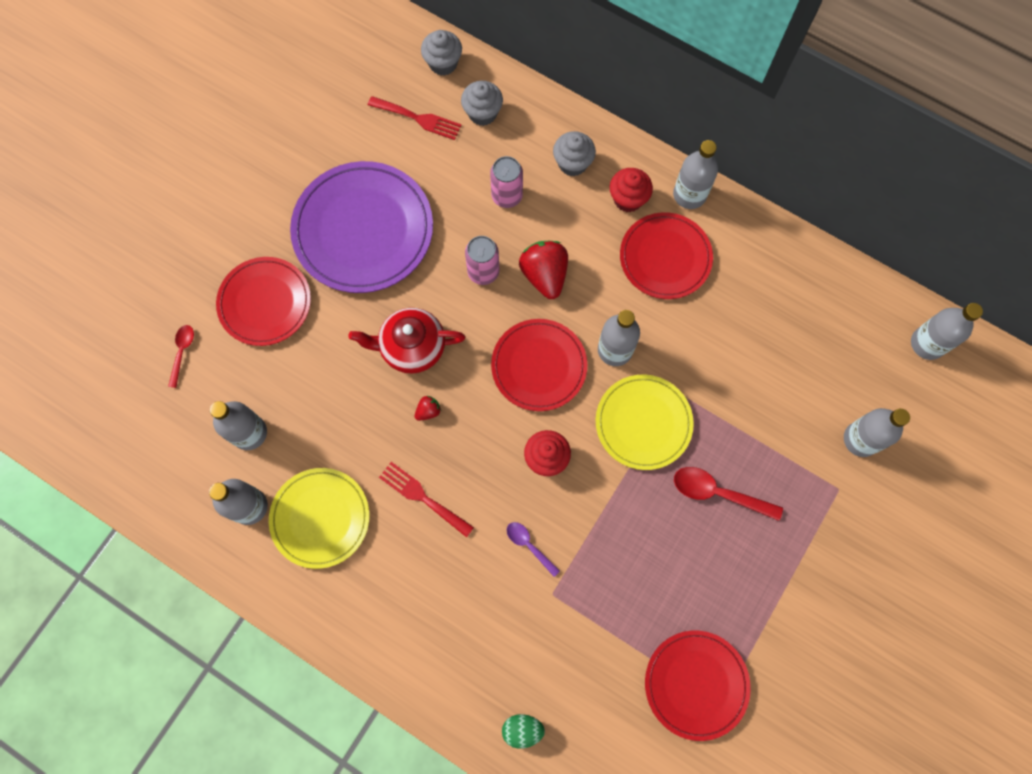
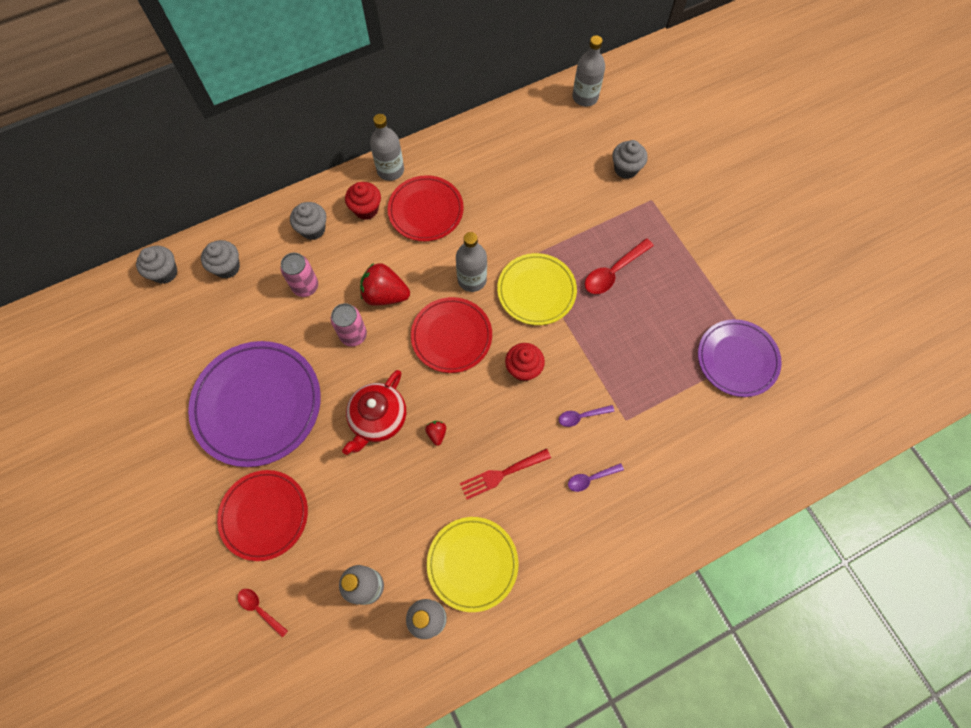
camera: 60 degrees left, 5 degrees down
(418, 118) = (196, 314): red fork -> none
(468, 590) = (591, 478): none -> purple spoon
(522, 729) = (713, 494): green egg -> none
(696, 684) = (737, 359): red plate -> purple plate
(860, 439) = (626, 169): grey bottle -> grey cupcake

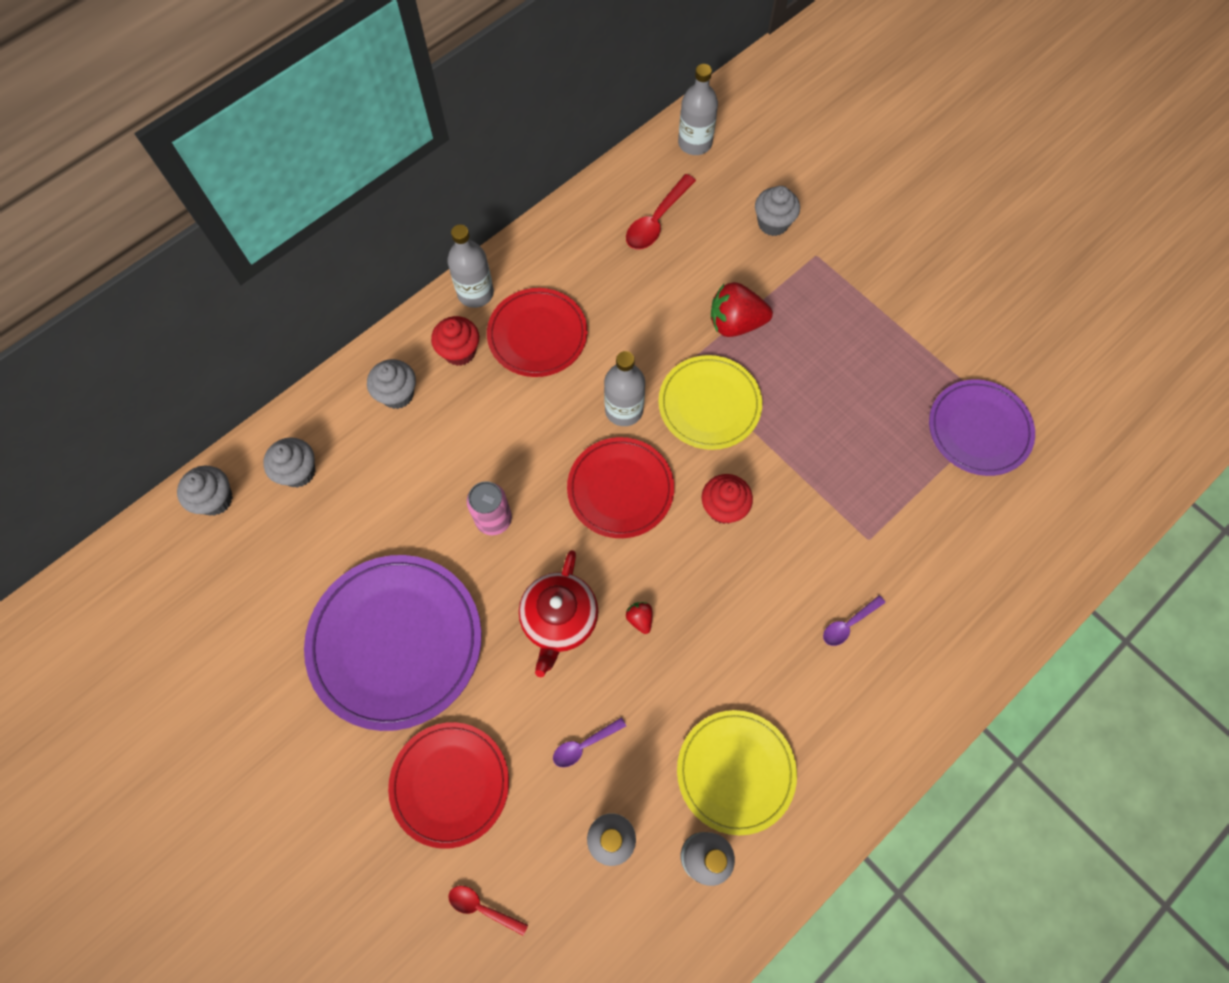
camera: 15 degrees left, 0 degrees up
(305, 286) = (411, 471): pink can -> none
(385, 295) = (518, 457): red strawberry -> red strawberry (735, 323)
(501, 474) = (737, 649): red fork -> none
(581, 416) = (813, 549): purple spoon -> purple spoon (584, 745)
(613, 272) = (797, 357): red spoon -> red spoon (656, 220)

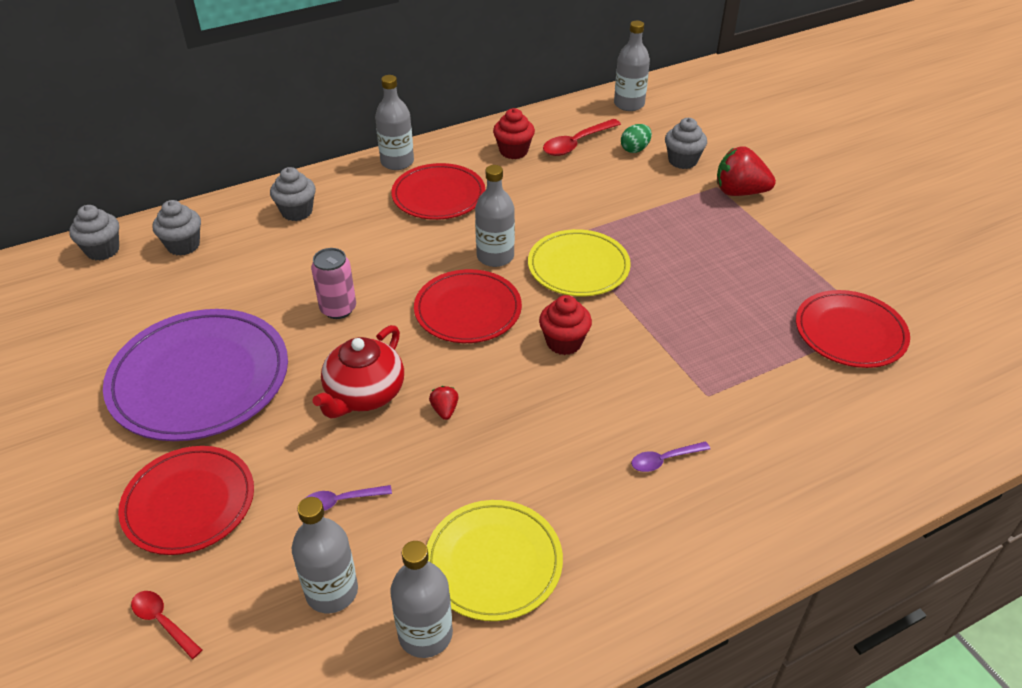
camera: 15 degrees right, 25 degrees down
(459, 351) = (365, 194): red cupcake -> red cupcake (513, 151)
(720, 216) = (635, 149): none -> green egg
(735, 323) = (624, 217): red strawberry -> red strawberry (739, 192)
(979, 429) = (850, 333): purple plate -> red plate

